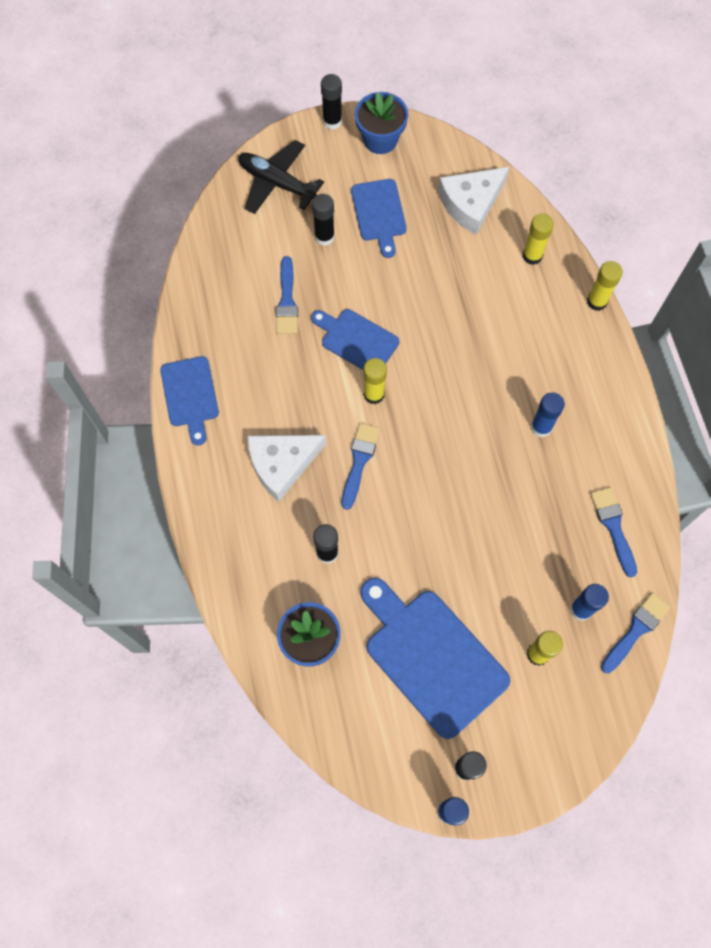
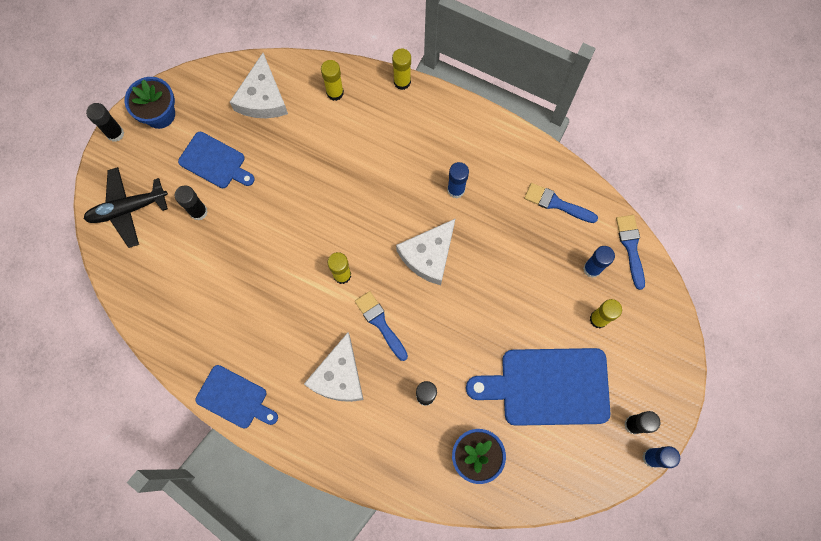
camera: 50 degrees left, 5 degrees up
(287, 301) = (223, 276): blue brush -> none
(356, 340) = (293, 254): blue cutting board -> none
(458, 452) = (428, 255): none -> white cheese

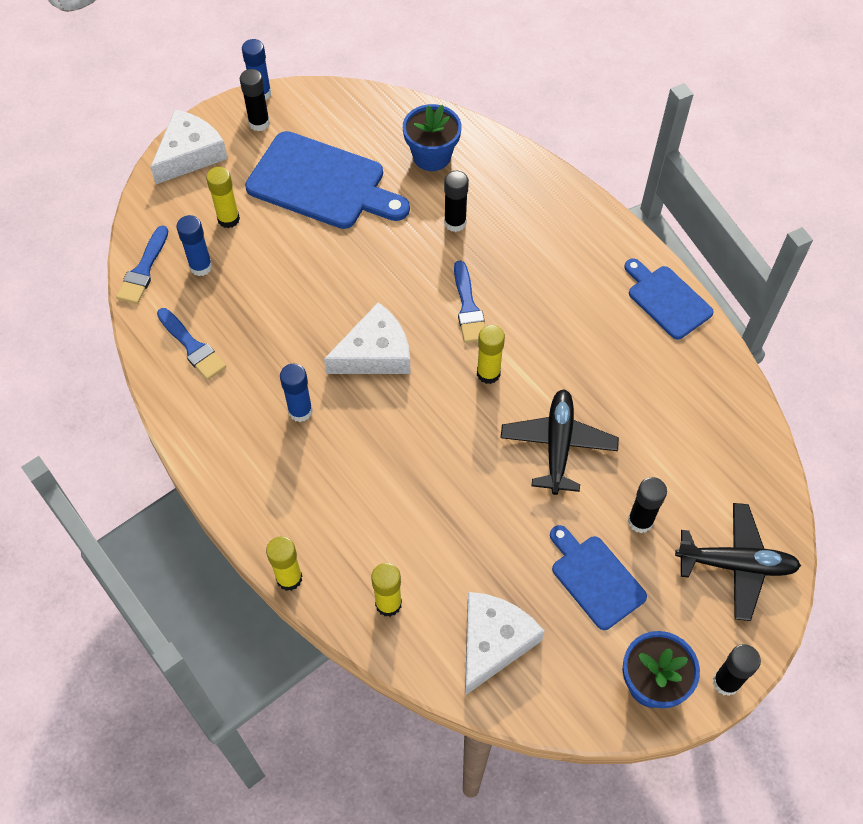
camera: 155 degrees left, 15 degrees down
(272, 241) = (558, 445): none -> black plane
(339, 376) = (540, 276): white cheese -> white cheese (190, 154)

